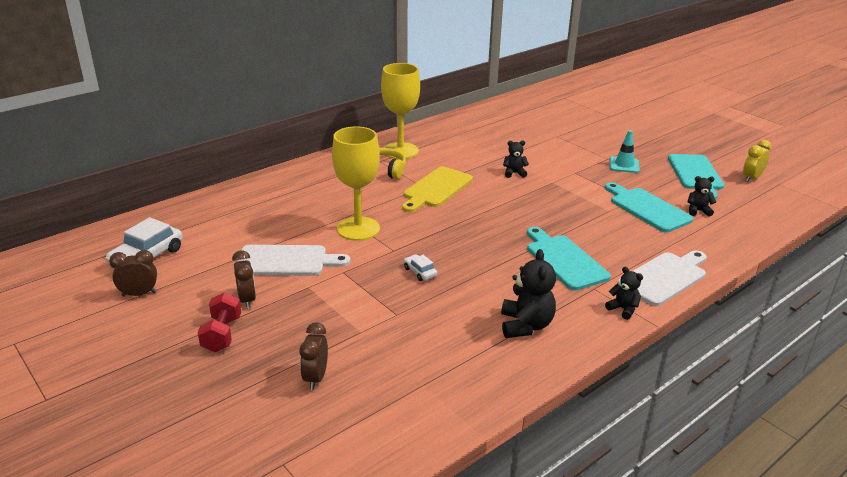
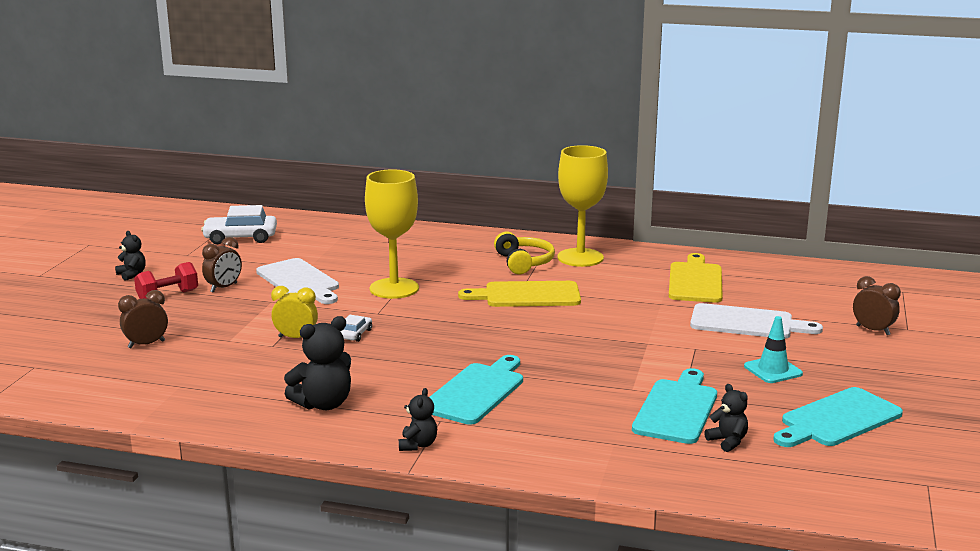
camera: 55 degrees right, 10 degrees down
(139, 294) = (188, 254): brown clock -> brown clock (873, 330)
(483, 135) = (695, 281): none -> yellow cutting board
(514, 173) = (631, 319): black teddy bear -> black teddy bear (132, 274)
(664, 277) = (520, 454): white cutting board -> white cutting board (747, 323)
(751, 178) = (904, 460): yellow clock -> yellow clock (296, 338)

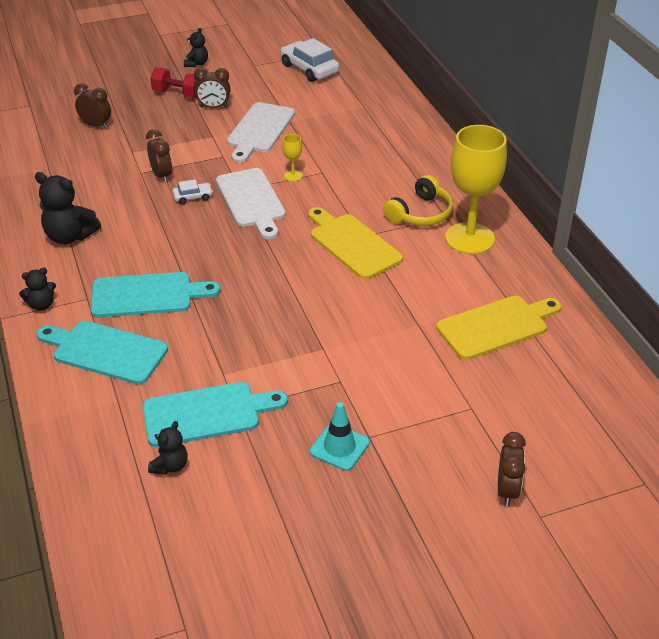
camera: 55 degrees right, 20 degrees up
(296, 338) = (162, 176): yellow clock -> brown clock
(394, 288) = (293, 176): yellow goblet -> yellow goblet, size x0.40
(747, 323) = (431, 394): white cutting board -> white cutting board (251, 201)
(837, 419) = (271, 524): turquoise cutting board -> turquoise cutting board (106, 351)

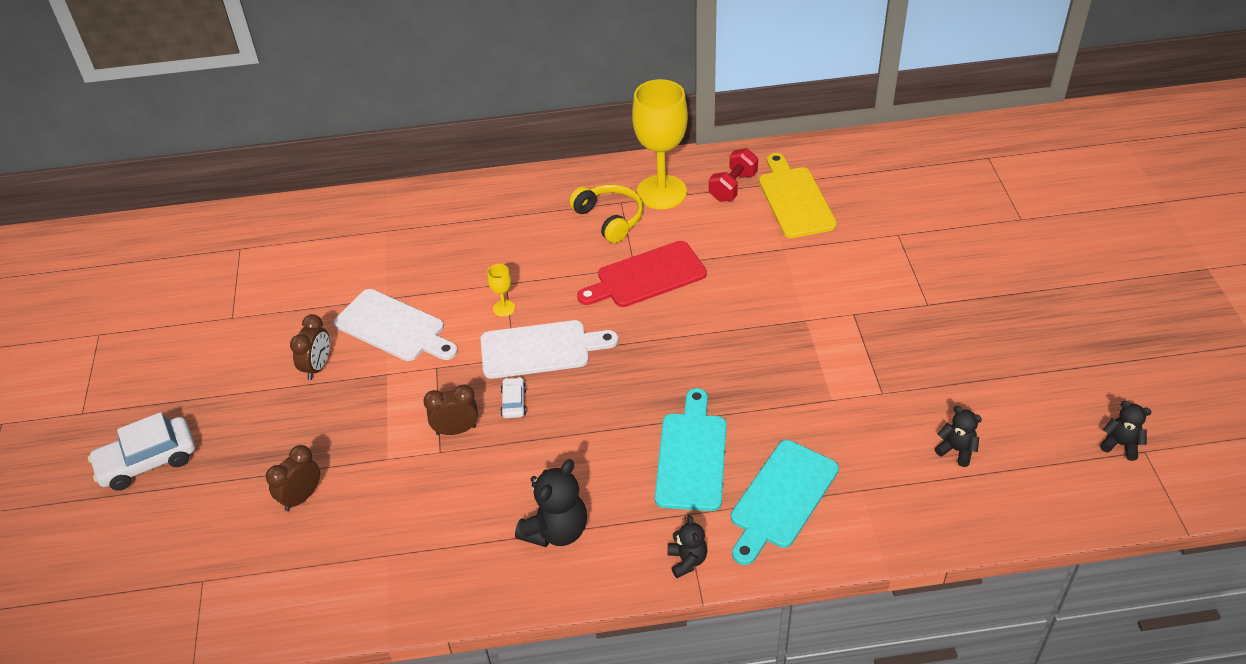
camera: 75 degrees left, 5 degrees up
(177, 94) = (264, 402): red dumbbell -> red dumbbell (733, 187)
(197, 64) = (193, 376): black teddy bear -> black teddy bear (1120, 444)
(207, 414) = (888, 417): turquoise cutting board -> none
(309, 69) = (272, 266): white car -> white car (147, 461)
(339, 447) = (939, 325): turquoise traffic cone -> none
(353, 244) = (646, 276): yellow cutting board -> red cutting board
(507, 490) = (993, 231): brown clock -> none

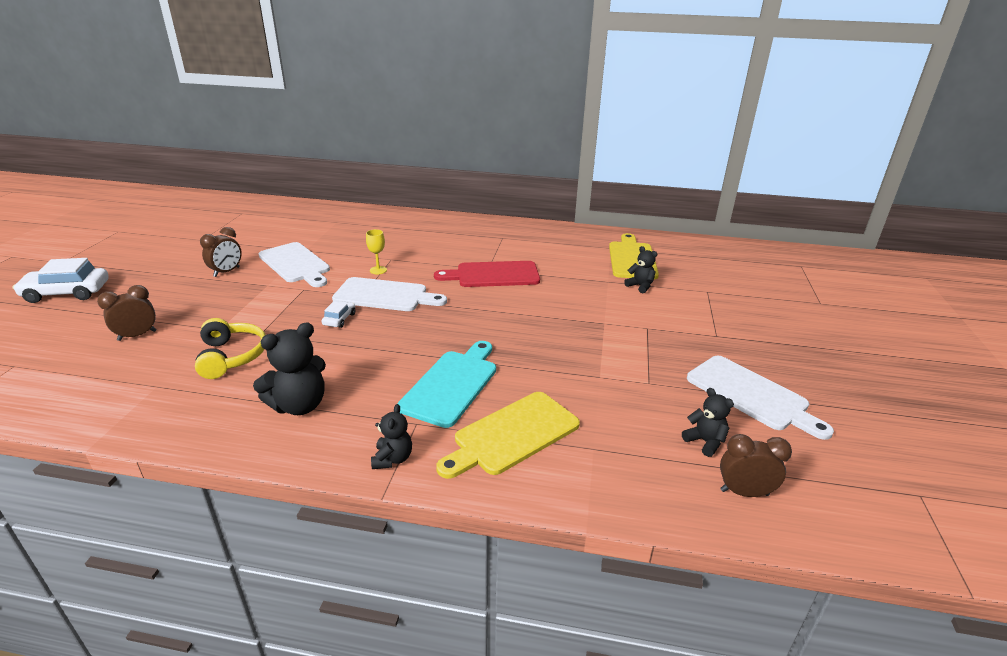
camera: 15 degrees right, 15 degrees down
(456, 430) = (283, 325): brown clock -> brown clock (744, 492)
(609, 219) = (488, 243): yellow headphones -> yellow headphones (231, 356)
(661, 192) = (534, 238): yellow goblet -> none
(733, 187) = (588, 245): red dumbbell -> none
(781, 498) = (512, 434): turquoise cutting board -> yellow cutting board
(982, 379) = (751, 395): none -> white cutting board
(1120, 444) = (891, 482): black teddy bear -> black teddy bear (640, 286)

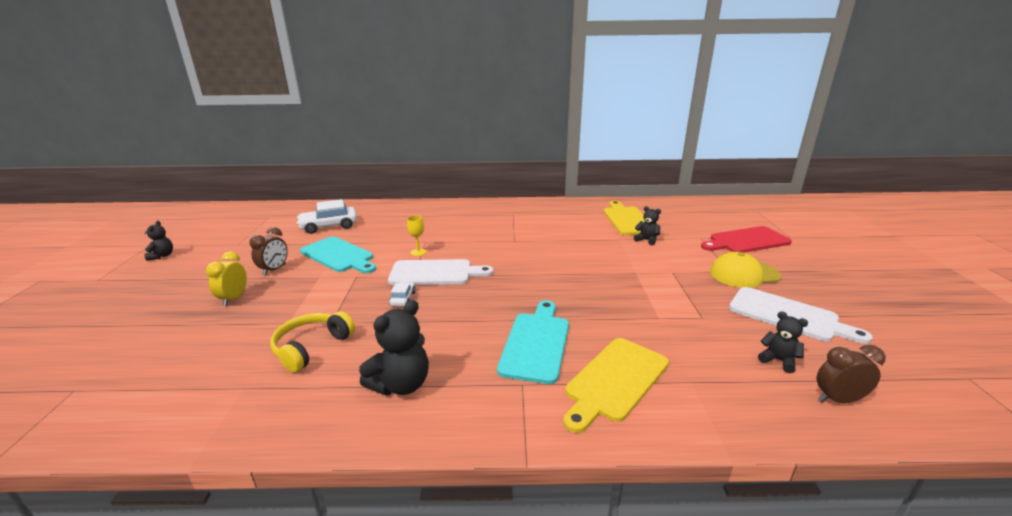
camera: 10 degrees left, 5 degrees down
(67, 293) = (112, 308): white car -> white car (329, 226)
(137, 335) = (204, 340): brown clock -> none
(178, 297) = (234, 299): none -> yellow clock
(231, 356) = (312, 347): yellow headphones -> yellow headphones turned 120 degrees counterclockwise
(295, 264) = (339, 255): white cutting board -> turquoise cutting board
(392, 459) = (517, 422): black teddy bear -> black teddy bear (162, 256)
(493, 275) = (521, 245): red cutting board -> red cutting board (746, 241)
(731, 341) = (744, 274): none -> yellow cap

